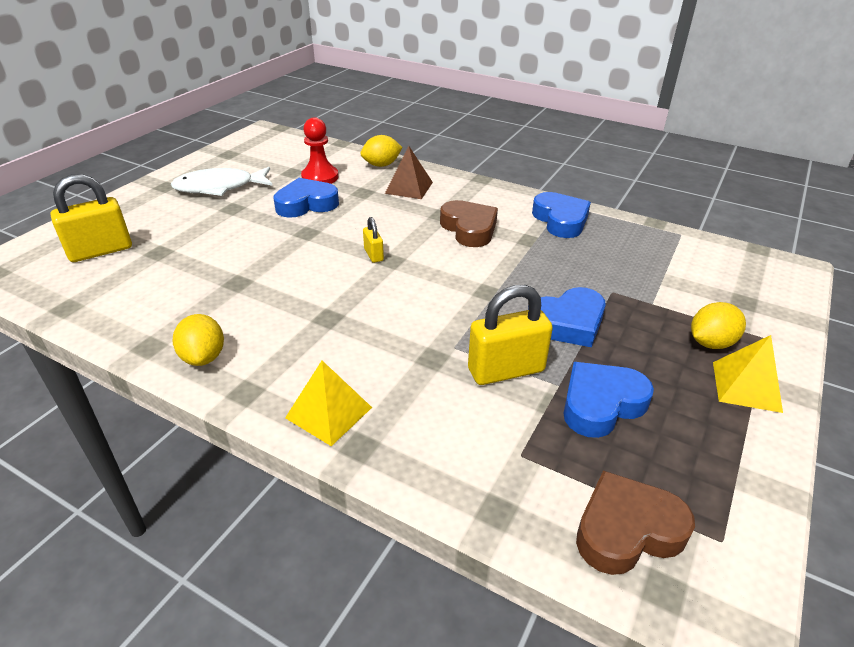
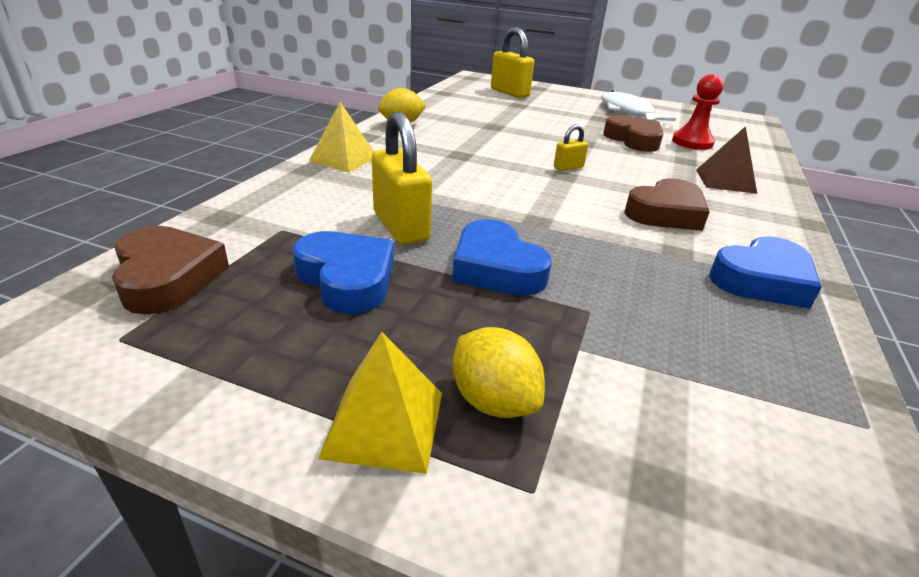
camera: 80 degrees right, 5 degrees down
(306, 204) = (634, 140): blue heart -> brown heart
(381, 165) = (760, 167): yellow lemon -> none

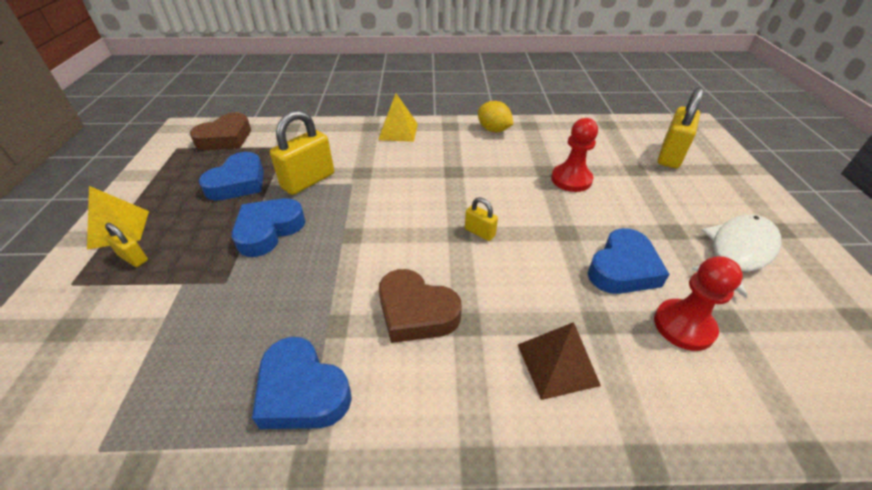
camera: 70 degrees right, 10 degrees up
(493, 400) = (133, 258): yellow lemon -> yellow padlock
(515, 123) = (571, 179): none -> red pawn
(634, 140) = (623, 268): brown heart -> blue heart

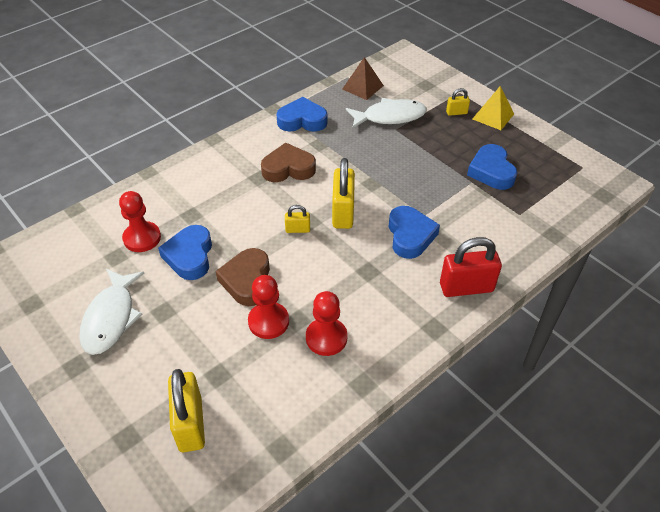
camera: 140 degrees right, 5 degrees up
(198, 306) = (390, 117): none -> white fish
(225, 138) = (572, 194): brown heart -> brown heart (247, 280)
(268, 230) = (419, 159): blue heart -> blue heart (410, 236)
(308, 181) = (453, 199): yellow padlock -> yellow padlock (343, 212)
(398, 131) = (466, 287): yellow pyramid -> red padlock
(493, 130) = (389, 349): yellow lemon -> none
(532, 152) = (326, 338): none -> red pawn
(557, 364) = (202, 184): brown pyramid -> brown pyramid (363, 87)

